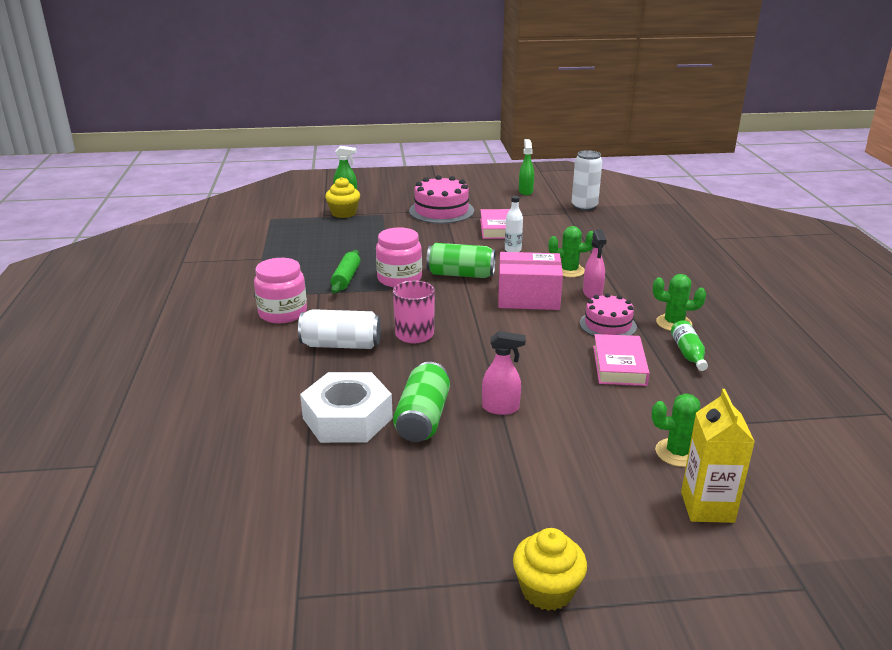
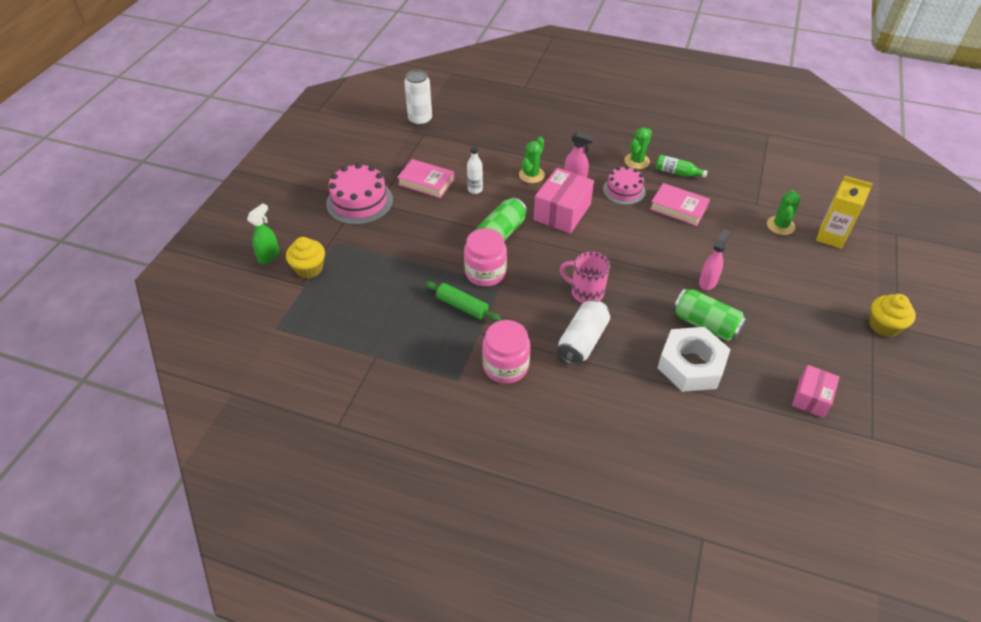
camera: 65 degrees left, 20 degrees up
(345, 525) = (811, 397): none -> pink box
(525, 191) = (359, 137): green spray bottle -> none

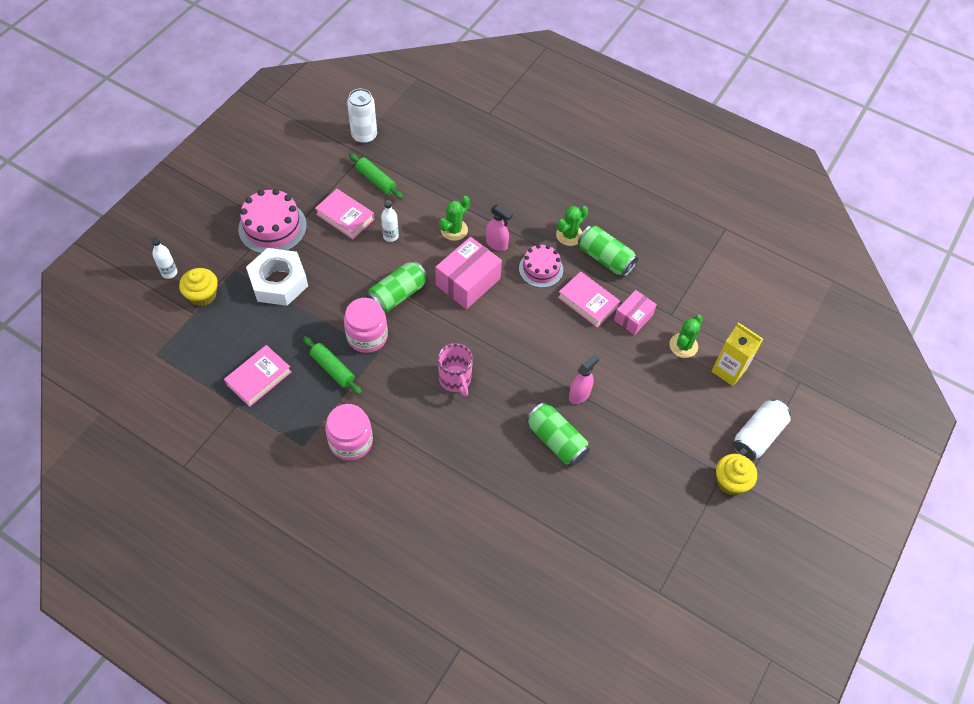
camera: 10 degrees right, 10 degrees up
(269, 256) = (169, 273): green spray bottle -> white bottle
(390, 328) = (259, 378): none -> pink book
(444, 150) = (376, 180): none -> green rolling pin
(582, 341) = (431, 432): white can -> white can (757, 436)
(586, 292) = (455, 380): pink mug -> pink mug turned 150 degrees counterclockwise
(677, 173) = (605, 258): green bottle -> green can
(691, 365) = (523, 480): white nut -> white nut (279, 282)
(811, 397) = (621, 539): pink box -> pink box (633, 317)

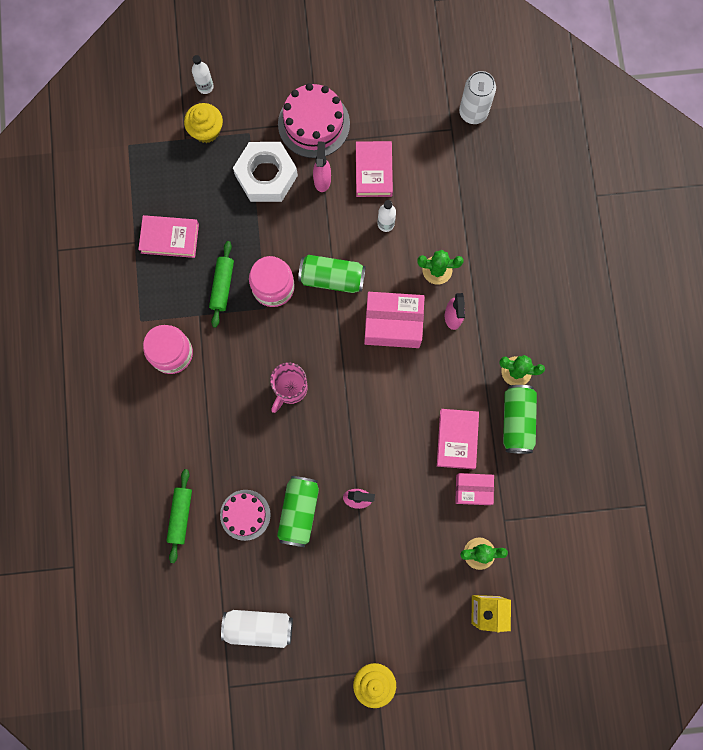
camera: 55 degrees right, 20 degrees up
(319, 250) = (322, 180): none -> pink spray bottle
(376, 180) = (433, 163): green rolling pin -> green rolling pin (180, 516)
(541, 269) = (458, 374): pink cake -> pink cake (245, 515)
(757, 436) = (437, 677): white can -> white can (258, 627)

